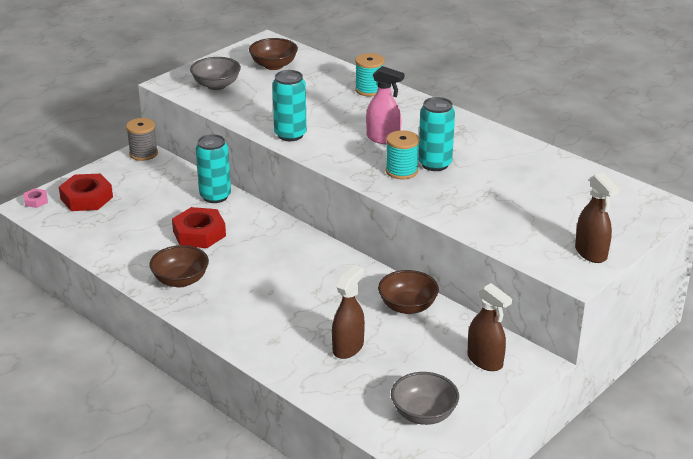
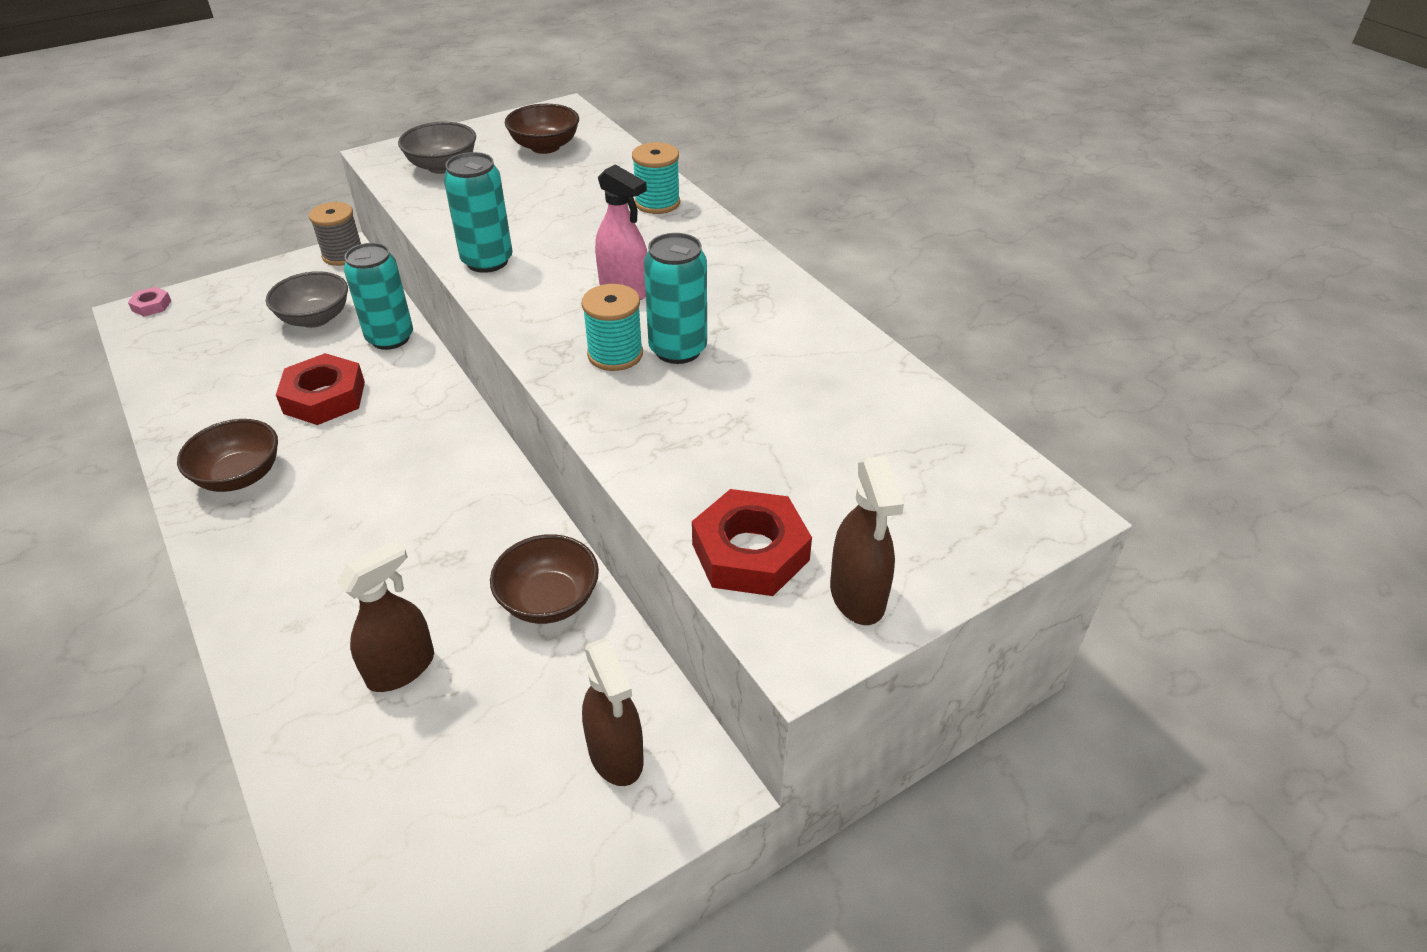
camera: 15 degrees right, 10 degrees up
(86, 198) = (218, 312): red nut -> red nut (750, 552)
(424, 414) = (438, 859): grey bowl -> grey bowl (315, 318)

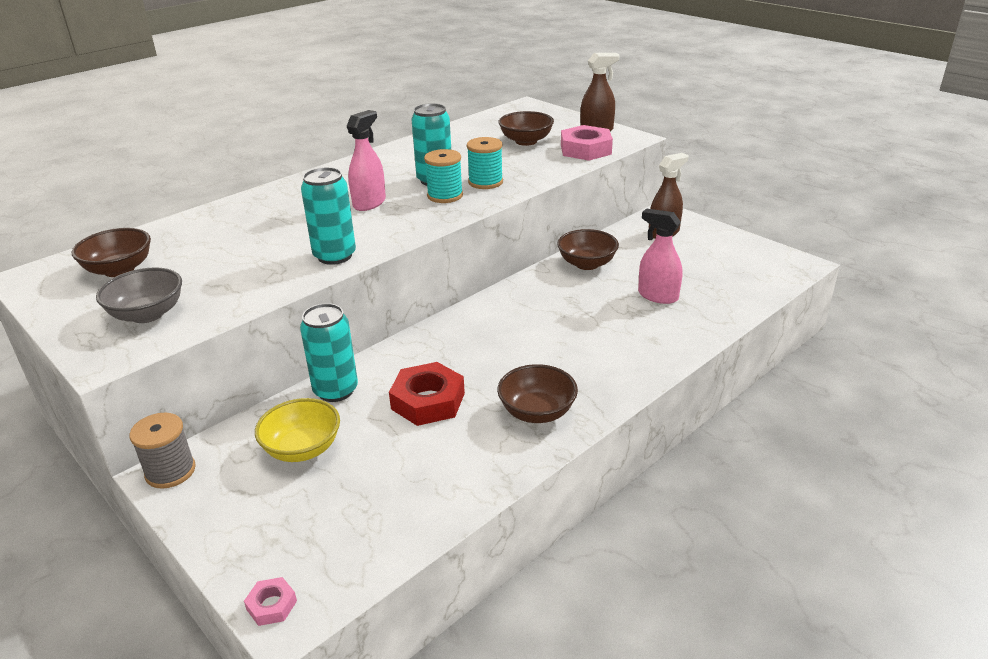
camera: 100 degrees left, 10 degrees down
(315, 318) = (302, 449): grey bowl -> yellow bowl
(401, 668) = (657, 296): brown spray bottle -> pink spray bottle
(657, 203) = (243, 208): turquoise spool -> turquoise spool (485, 182)
(750, 552) = (585, 149): red nut -> pink nut
(822, 474) = (526, 141): none -> brown bowl

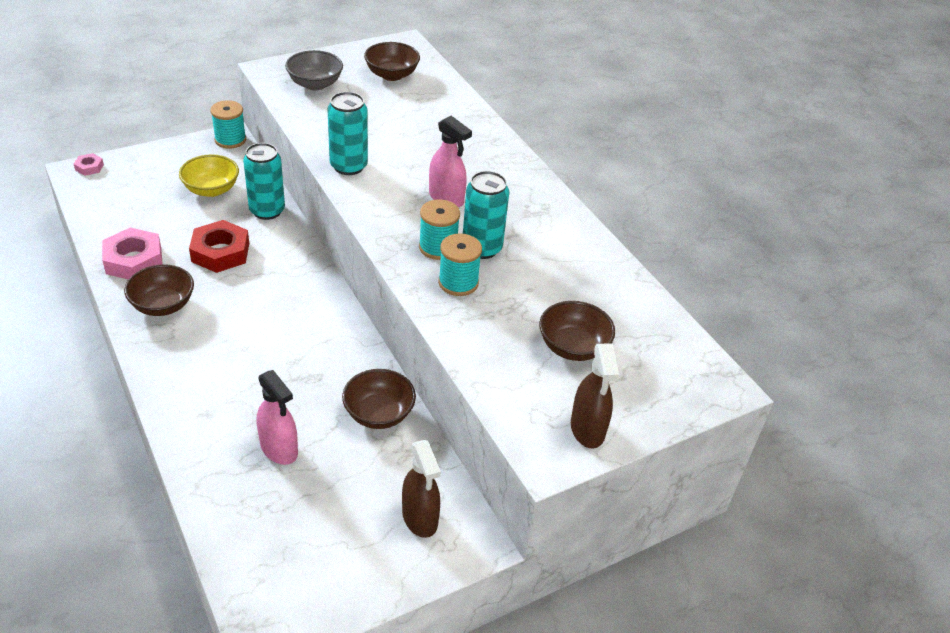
camera: 100 degrees right, 10 degrees up
(170, 471) = (230, 140): grey spool -> turquoise spool
(585, 149) = (521, 394): pink nut -> pink nut (134, 260)
(657, 296) = (279, 449): pink spray bottle -> pink spray bottle turned 90 degrees clockwise

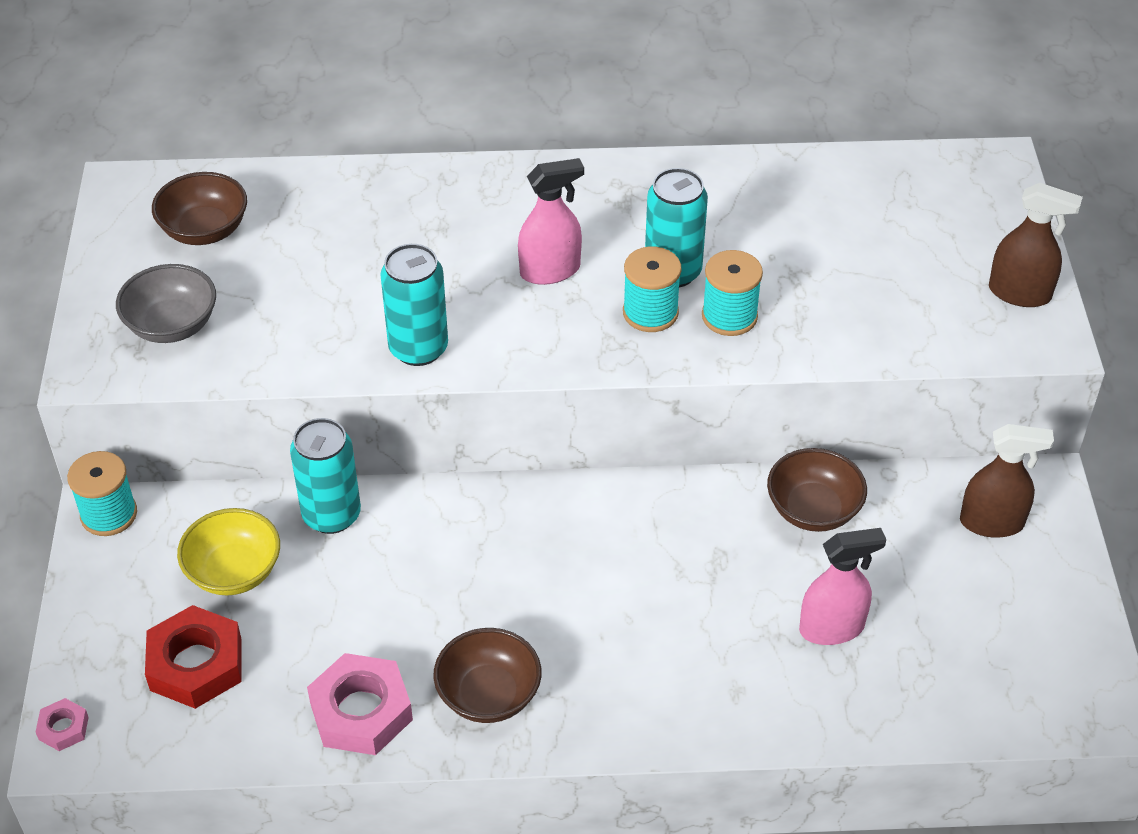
camera: 60 degrees left, 5 degrees up
(220, 252) = (401, 597): red nut -> red nut (196, 664)
(573, 347) = (888, 256): brown bowl -> none

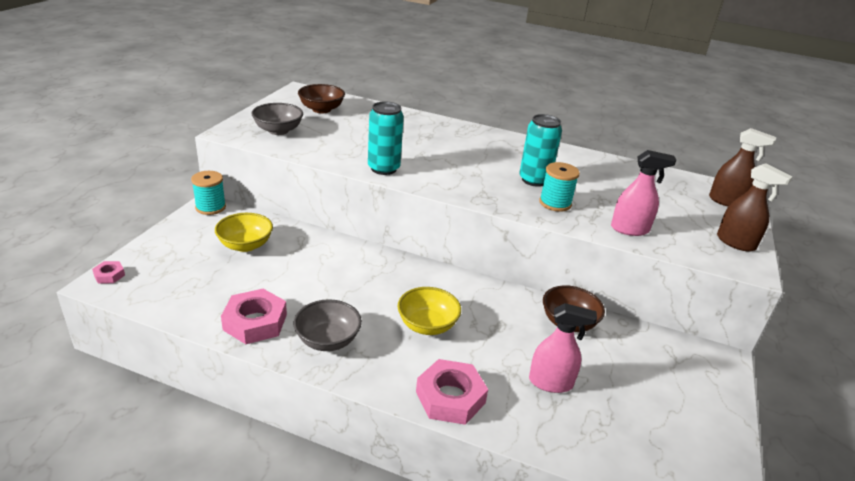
camera: 20 degrees right, 15 degrees down
(196, 664) = (194, 273): red nut -> none
(331, 515) = (310, 240): turquoise can -> none
(488, 695) = (328, 340): brown bowl -> grey bowl
(550, 271) = (470, 163): pink spray bottle -> pink spray bottle (630, 229)
(615, 604) = (427, 325): none -> yellow bowl
(650, 312) = (512, 190): turquoise spool -> none
(711, 712) = (450, 397): none -> pink nut
(992, 522) = (680, 366): brown spray bottle -> brown spray bottle (726, 201)

